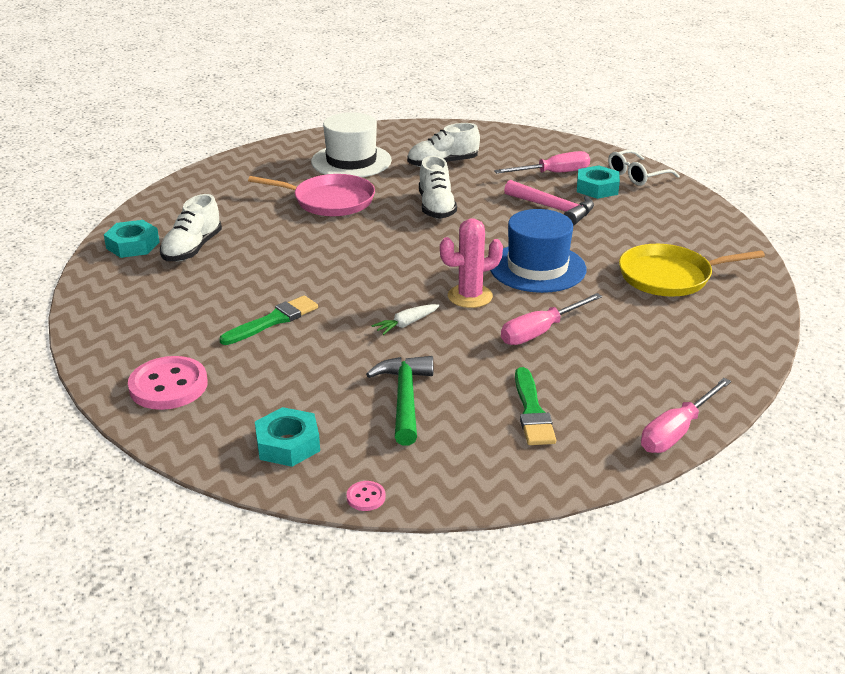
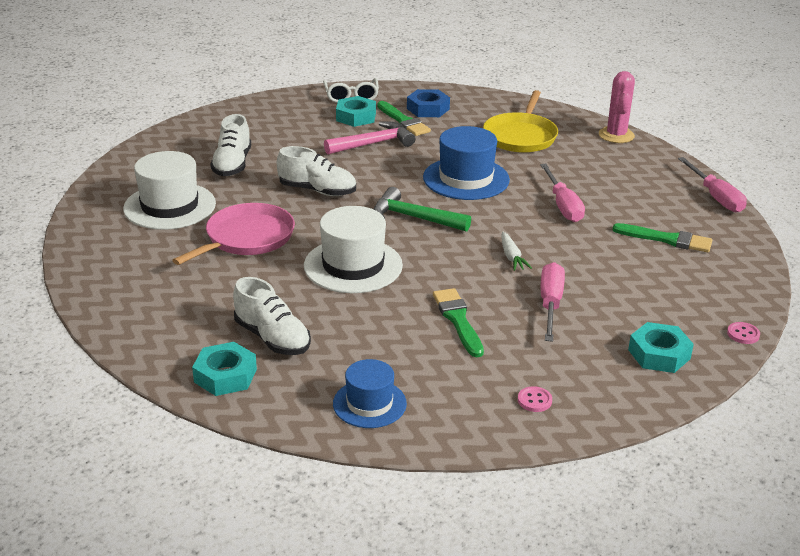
camera: 65 degrees left, 0 degrees up
(125, 309) = (369, 404): none -> blue hat
(168, 386) = (534, 400): pink button -> pink button, size x0.44
(324, 253) = (353, 265): none -> white hat
(405, 399) = (623, 286): green hammer -> green hammer (414, 218)
(470, 296) = (488, 218): pink cactus -> pink cactus (616, 135)
(553, 173) = (309, 125): pink screwdriver -> pink screwdriver (550, 304)
(619, 211) = (403, 121): none -> green brush
(663, 216) = (428, 109): none -> blue nut

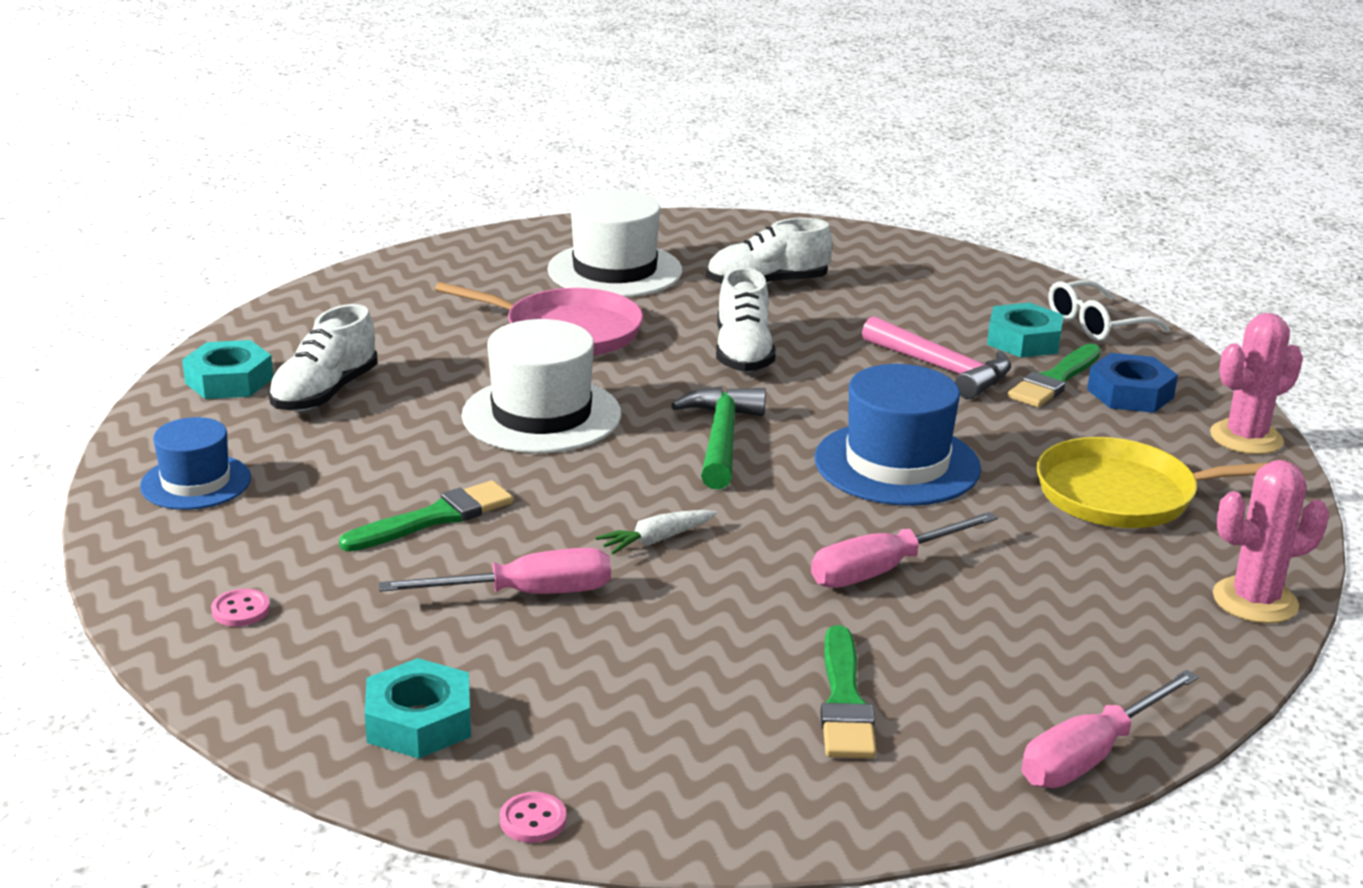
camera: 70 degrees right, 5 degrees down
(484, 98) = (1246, 438): none -> pink cactus

